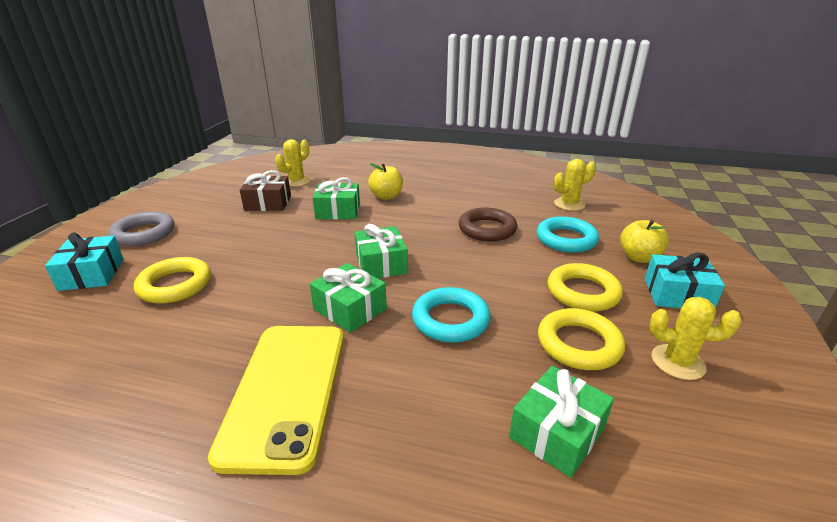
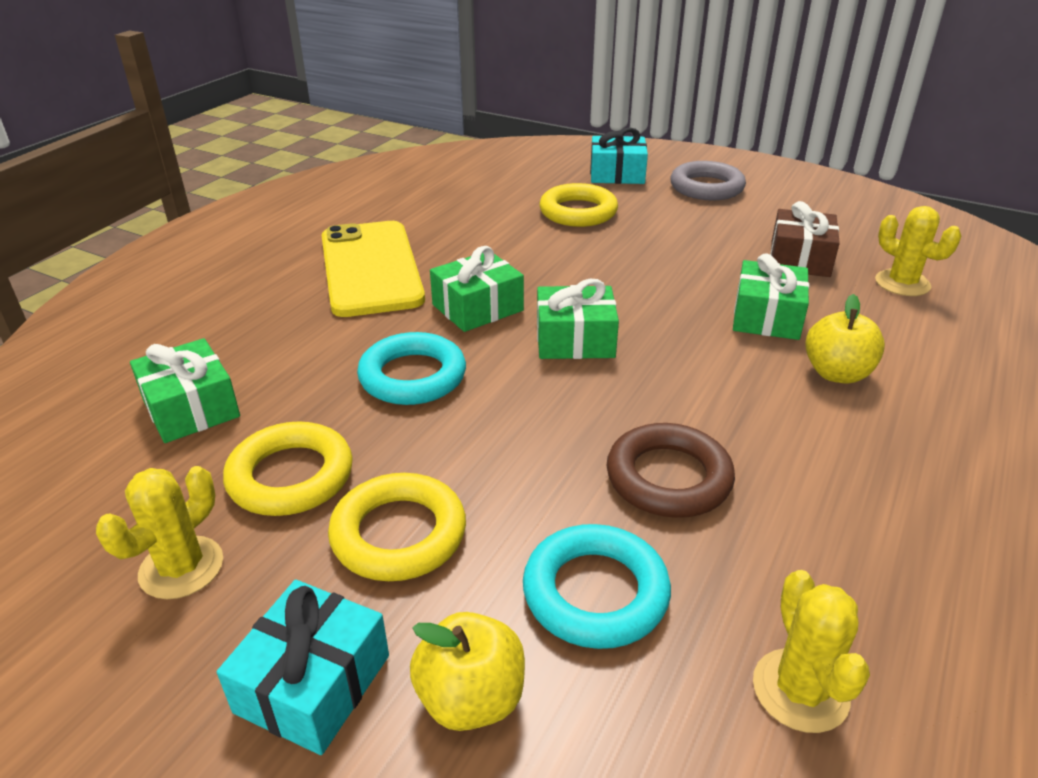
camera: 105 degrees right, 5 degrees up
(286, 391) = (370, 268): yellow phone -> yellow phone turned 60 degrees clockwise

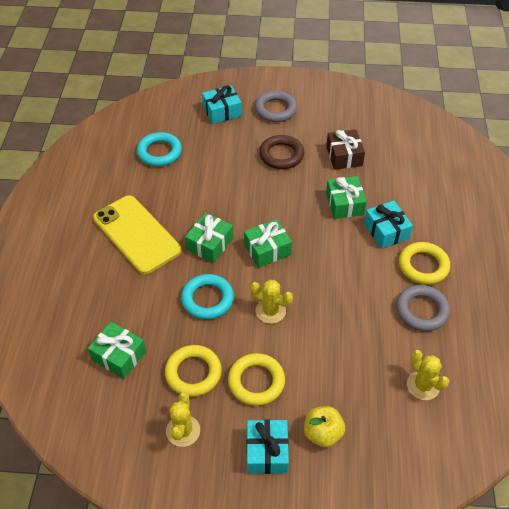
camera: 25 degrees left, 15 degrees up
(578, 212) = (218, 152): yellow ring -> yellow ring (423, 266)
(595, 593) = (342, 376): turquoise ring -> turquoise ring (159, 152)
(668, 478) = (343, 314): brown ring -> brown ring (281, 155)
(836, 373) = (386, 231): yellow apple -> turquoise gift
(864, 528) = (422, 310): none -> grey ring
(902, 283) = (395, 160): yellow cactus -> yellow cactus (270, 311)

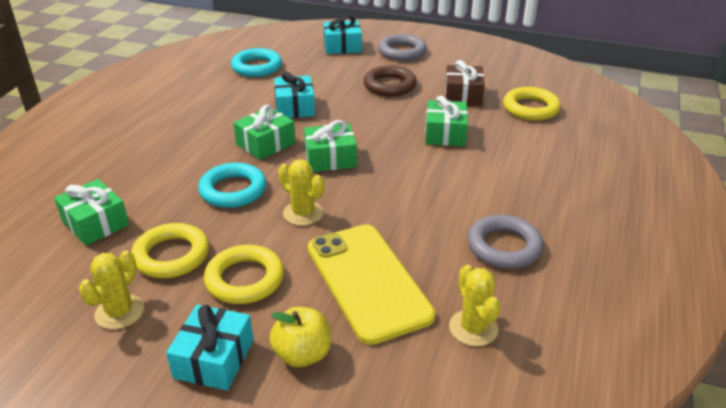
camera: 15 degrees right, 15 degrees down
(136, 234) = (189, 124): yellow phone -> yellow phone (367, 281)
(386, 231) = (487, 164): turquoise gift -> turquoise gift (295, 107)
(423, 266) = (523, 203): yellow ring -> yellow ring (530, 108)

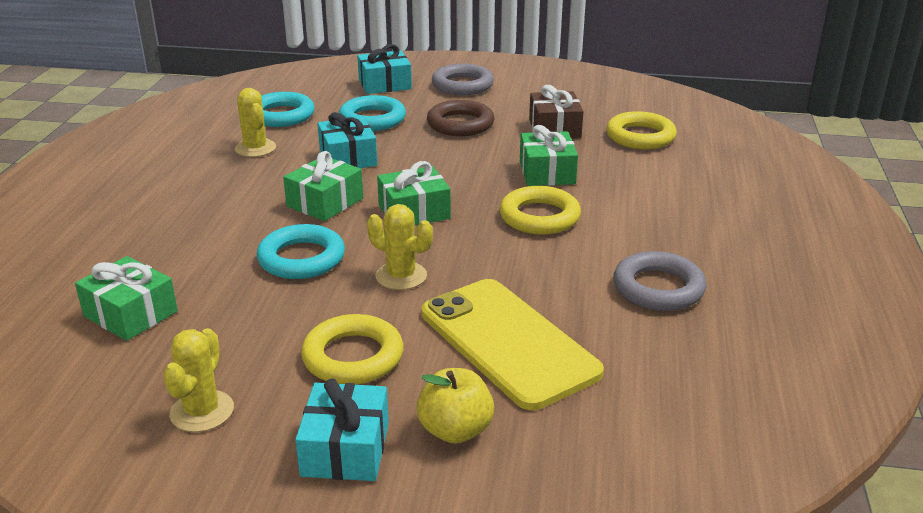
camera: 10 degrees left, 5 degrees down
(171, 256) = (247, 340): yellow ring -> yellow ring (539, 217)
(323, 76) = (372, 119): none -> turquoise ring
(473, 328) = (651, 378): yellow cactus -> yellow cactus (255, 148)

